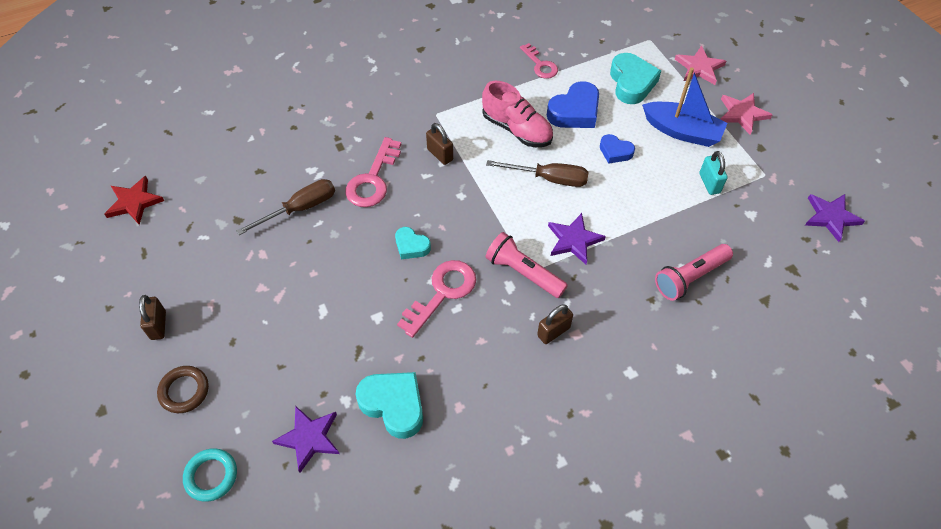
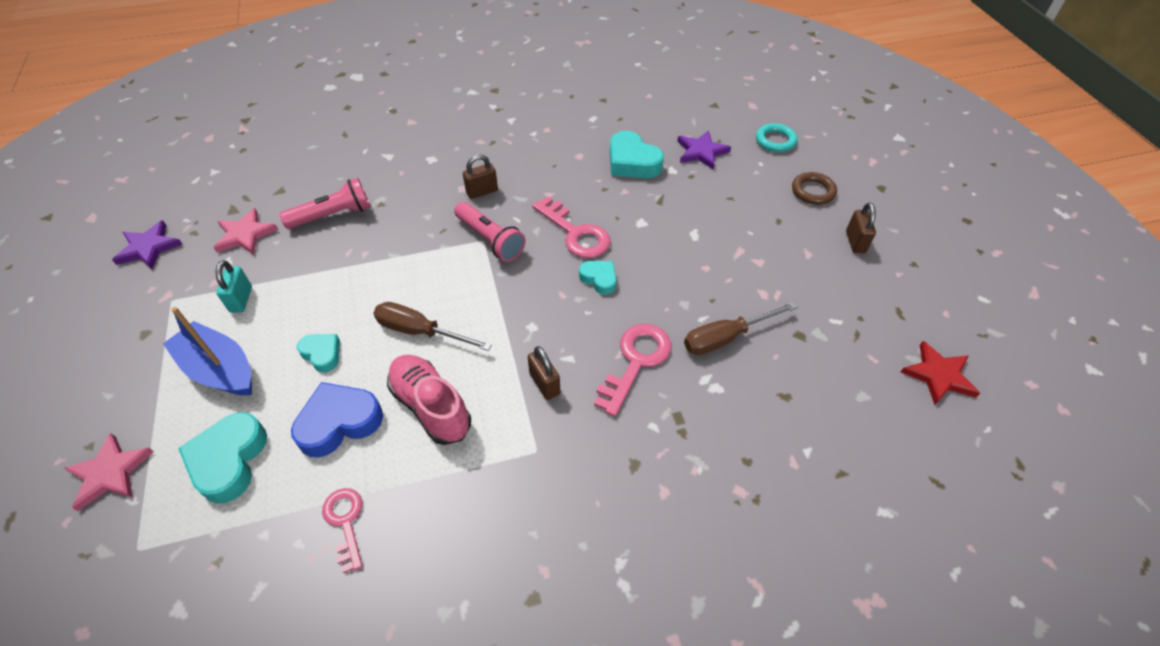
camera: 170 degrees left, 5 degrees down
(442, 293) = (575, 233): pink key -> pink key turned 90 degrees counterclockwise
(574, 240) = (426, 262): purple star -> none
(615, 152) = (322, 354): blue heart -> turquoise heart
(742, 114) = (123, 383): pink star -> pink star (245, 234)

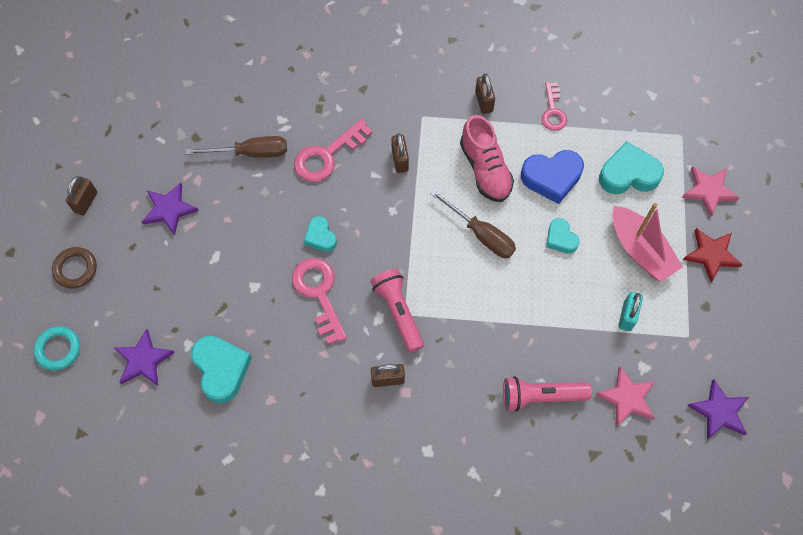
camera: 160 degrees left, 15 degrees up
(220, 369) = (640, 250): blue boat -> pink boat
(229, 460) = (628, 174): turquoise heart -> turquoise heart turned 120 degrees counterclockwise
(454, 503) = (484, 102): none -> brown padlock
(769, 259) = (169, 209): none -> purple star
(938, 375) = (124, 78): red star -> red star (711, 255)

